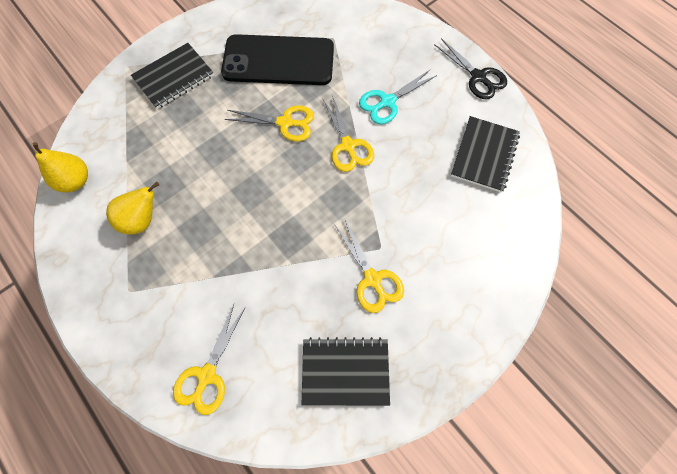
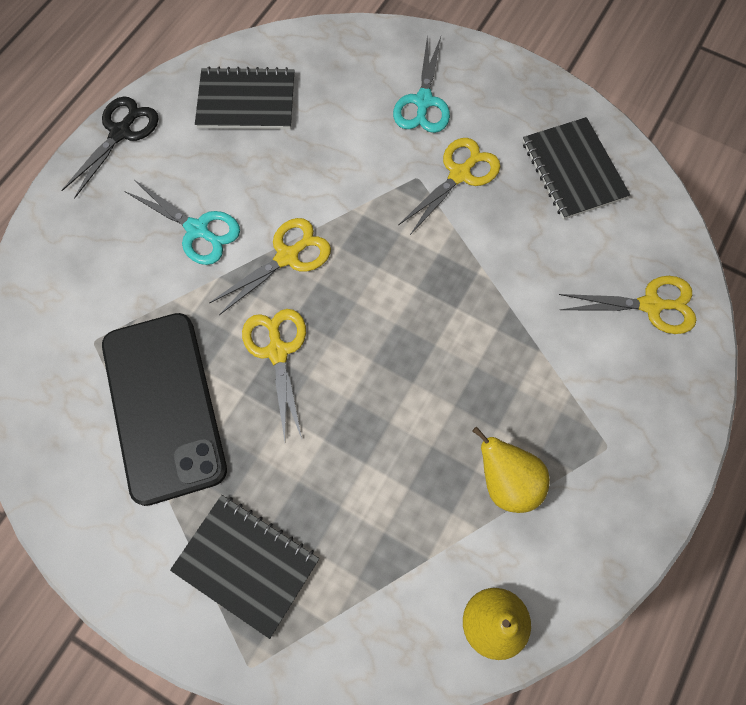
camera: 110 degrees left, 0 degrees up
(449, 277) = (423, 101): none -> turquoise scissors

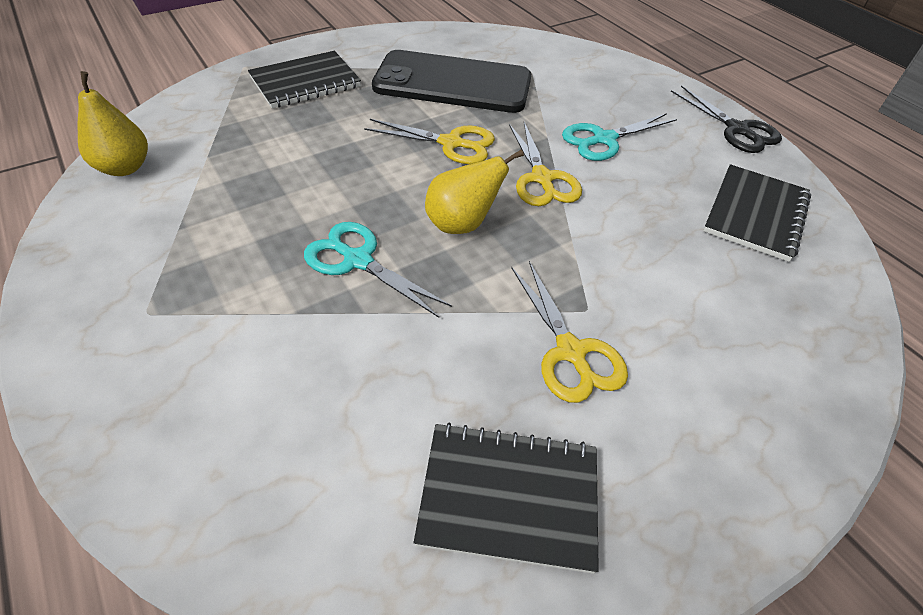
camera: 115 degrees right, 20 degrees down
(423, 101) = (709, 368): turquoise scissors -> turquoise scissors (358, 260)
(506, 481) = (205, 224): yellow pear -> yellow pear (462, 224)
(650, 305) = (240, 463): yellow scissors -> none

